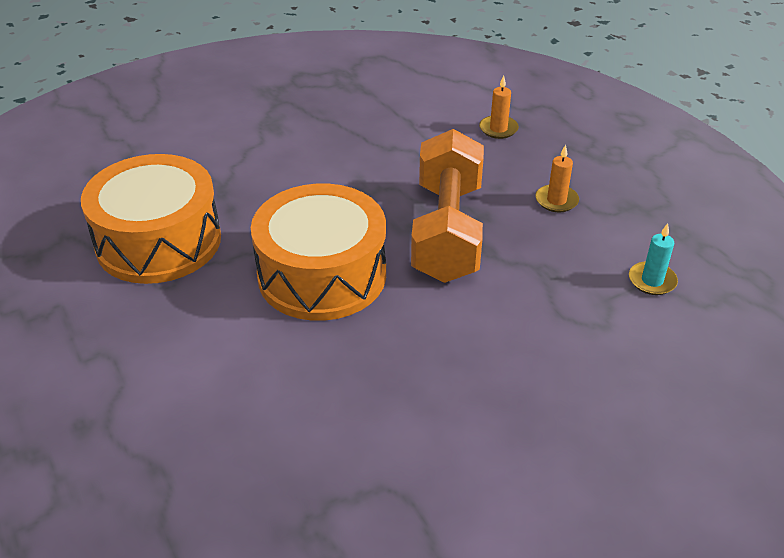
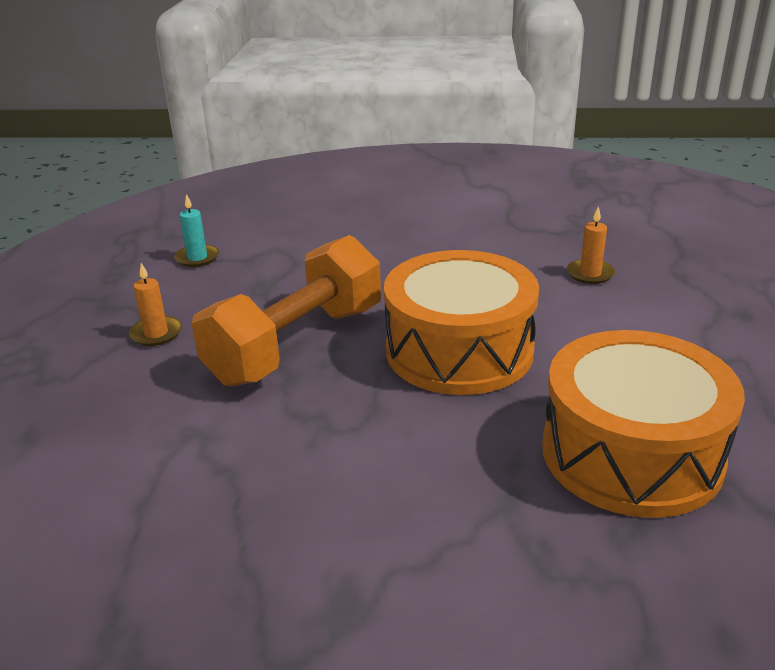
camera: 145 degrees left, 10 degrees down
(498, 129) = (63, 437): orange candle -> orange candle (590, 274)

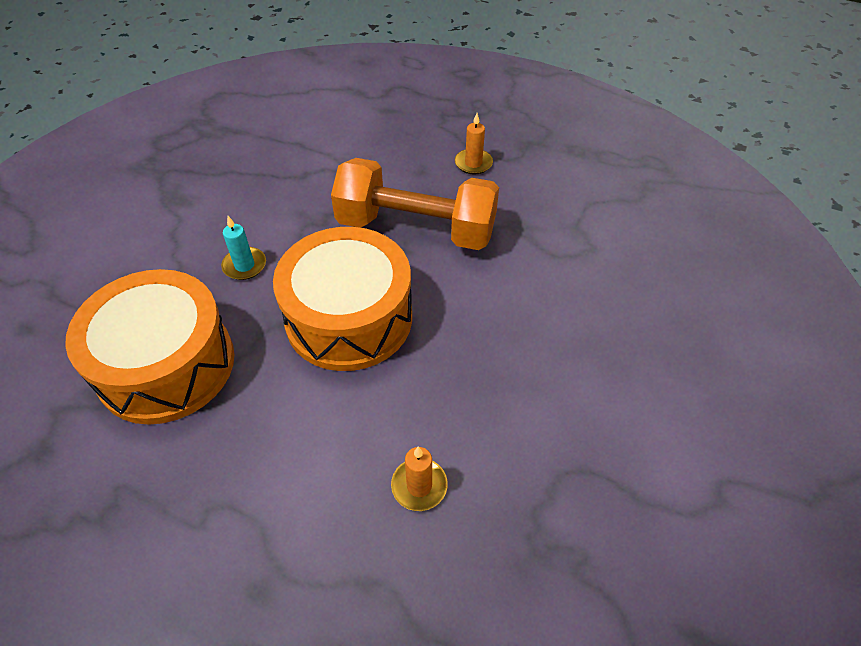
camera: 110 degrees right, 20 degrees up
(197, 258) = (591, 197): turquoise candle -> turquoise candle (244, 265)
(296, 344) = (416, 228): orange dumbbell -> orange dumbbell turned 45 degrees counterclockwise

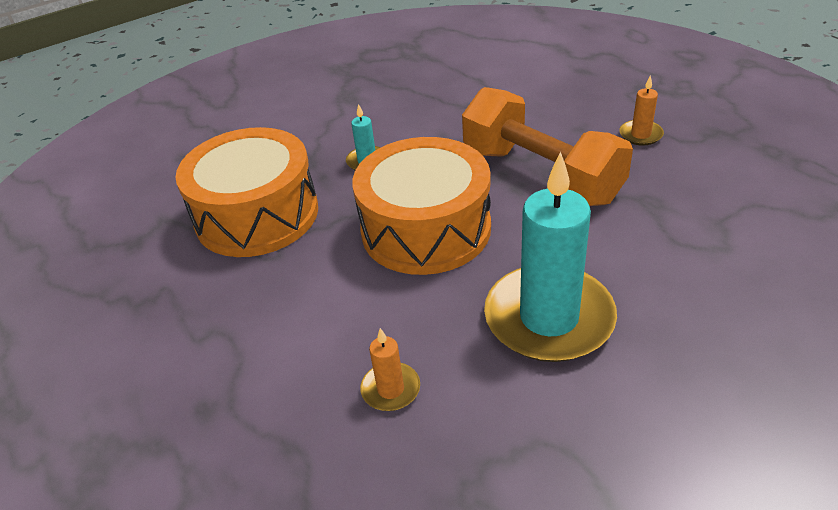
camera: 35 degrees right, 10 degrees down
(504, 362) = (549, 318): none -> turquoise candle

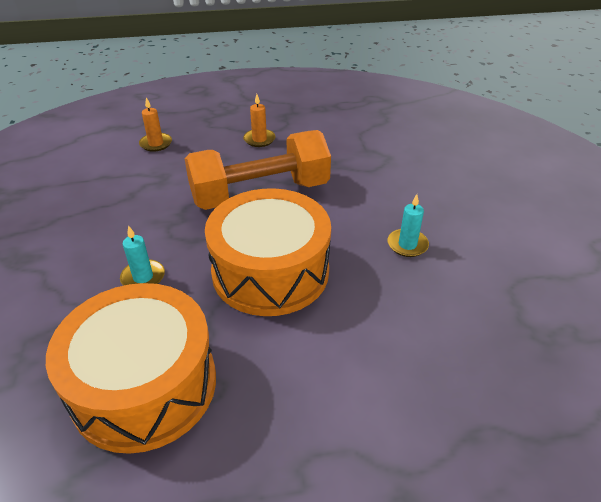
camera: 70 degrees left, 0 degrees up
(390, 389) = (436, 349): orange candle -> orange candle (156, 144)
(549, 318) = (407, 245): turquoise candle -> turquoise candle, size x0.43

